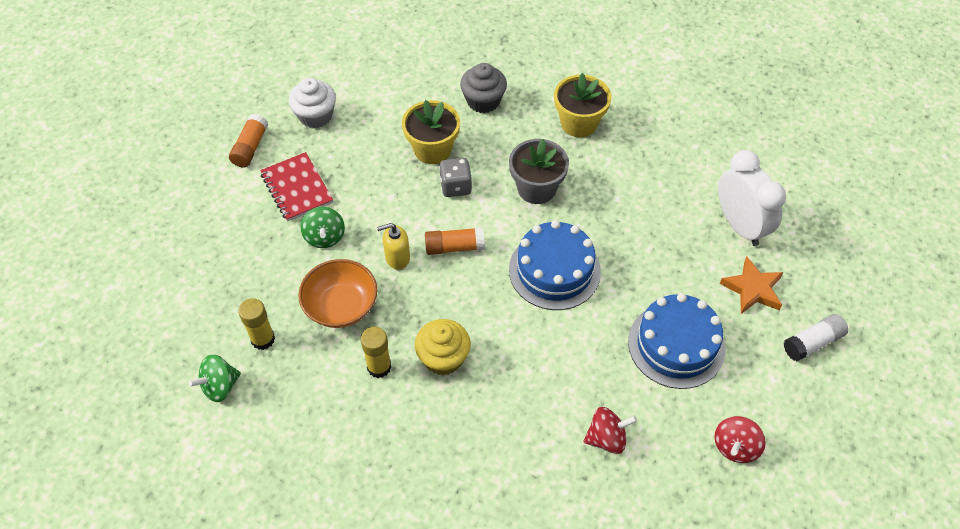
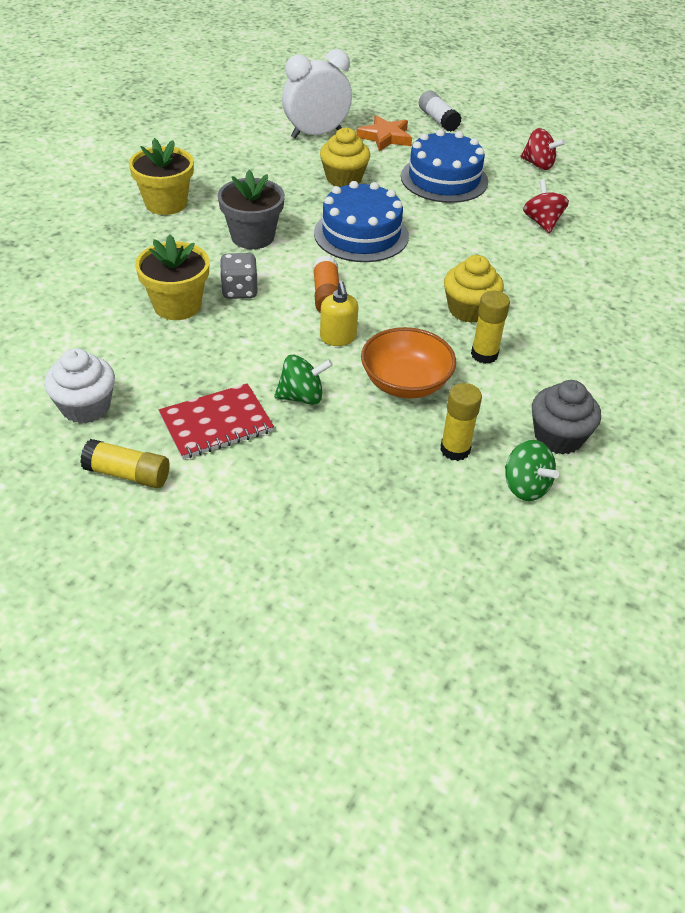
camera: 90 degrees left, 10 degrees down
(250, 147) = (128, 474): orange glue stick -> yellow glue stick
(483, 101) = (109, 264): grey cupcake -> grey cupcake (558, 437)
(654, 253) = (344, 178): none -> yellow cupcake

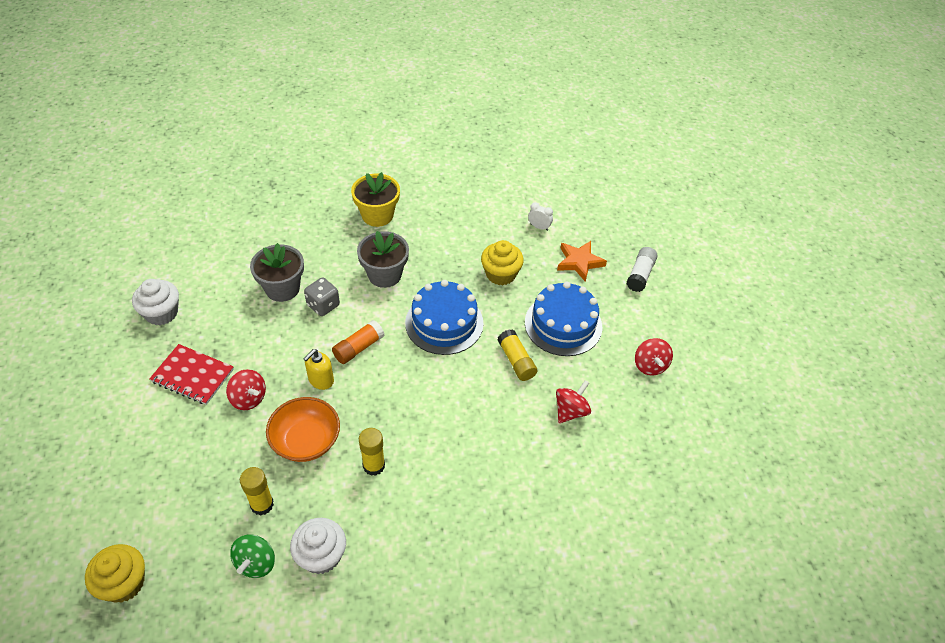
camera: 50 degrees right, 5 degrees up
(128, 474) = (122, 367): yellow glue stick -> yellow glue stick (516, 361)
(177, 305) = (282, 288): yellow flower pot -> grey flower pot
(302, 397) = (248, 398): green spinning top -> red spinning top
(316, 134) = (539, 227): white clock -> white clock, size x0.42
(469, 310) = (416, 429): yellow cupcake -> yellow cupcake (124, 583)
(558, 437) = (321, 555): grey cupcake -> white cupcake

